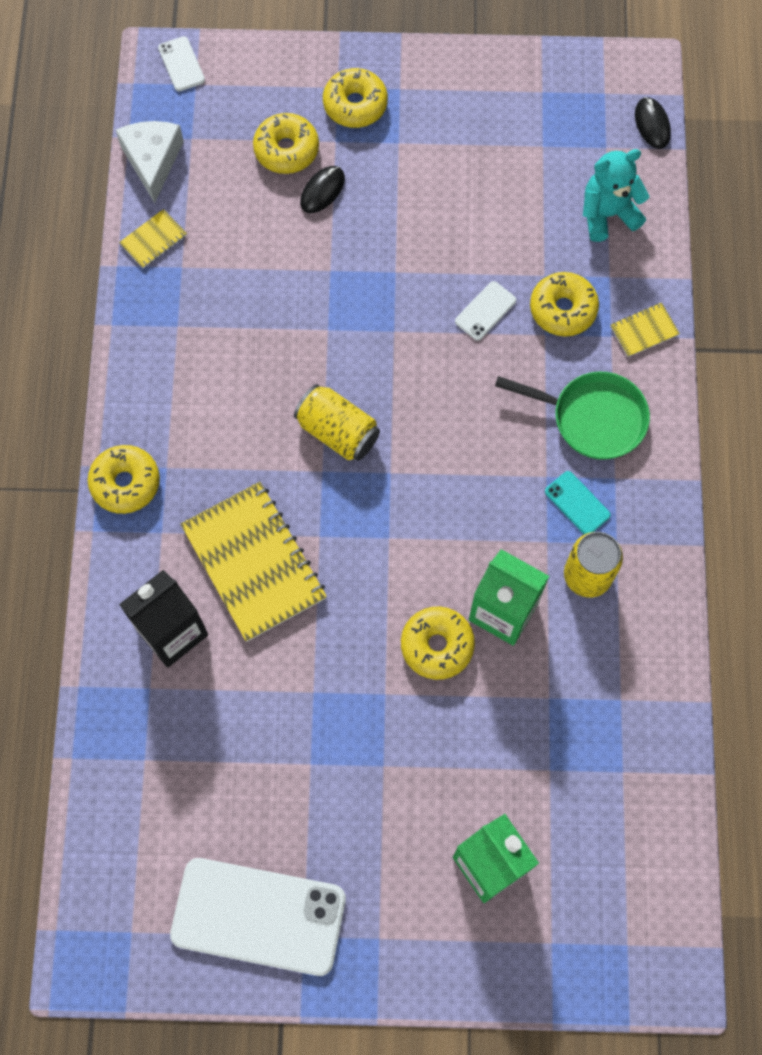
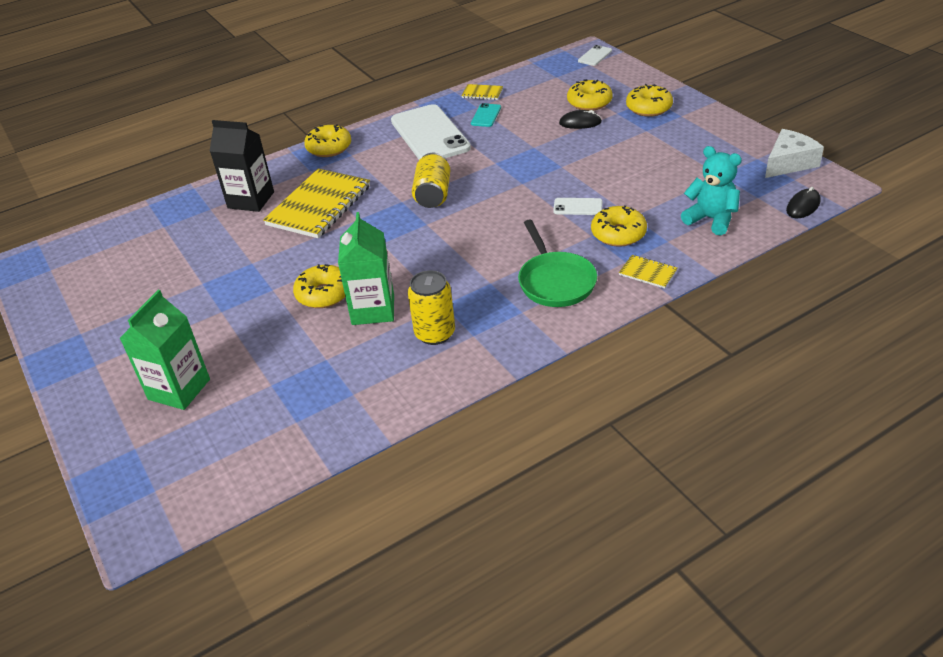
camera: 60 degrees right, 30 degrees down
(153, 161) = (528, 73): white cheese -> white cheese (789, 163)
(258, 916) = (85, 309): white phone -> white phone (430, 134)
(577, 503) = (484, 304): turquoise phone -> turquoise phone (486, 115)

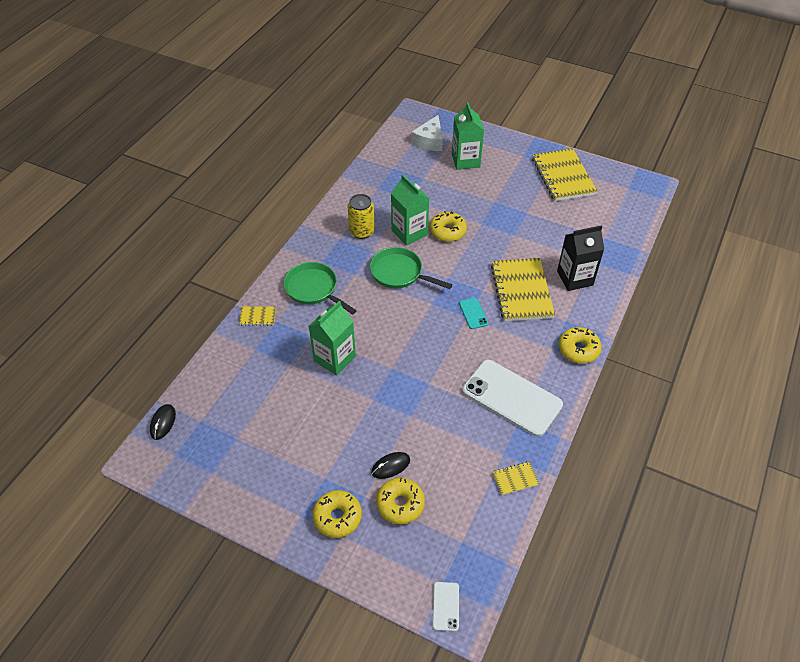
camera: 145 degrees right, 10 degrees up
(94, 312) = (563, 176): none -> yellow notebook
(432, 265) = (399, 273): none -> green pan
(433, 194) = (450, 331): yellow can -> none
(486, 115) = (484, 444): turquoise phone -> turquoise phone (473, 313)
(578, 207) = (334, 358): white phone -> green carton
(618, 234) = (292, 343): yellow donut -> none
(711, 219) = (230, 382): turquoise teddy bear -> none
(789, 163) = (182, 476): white cheese -> white cheese (429, 141)

